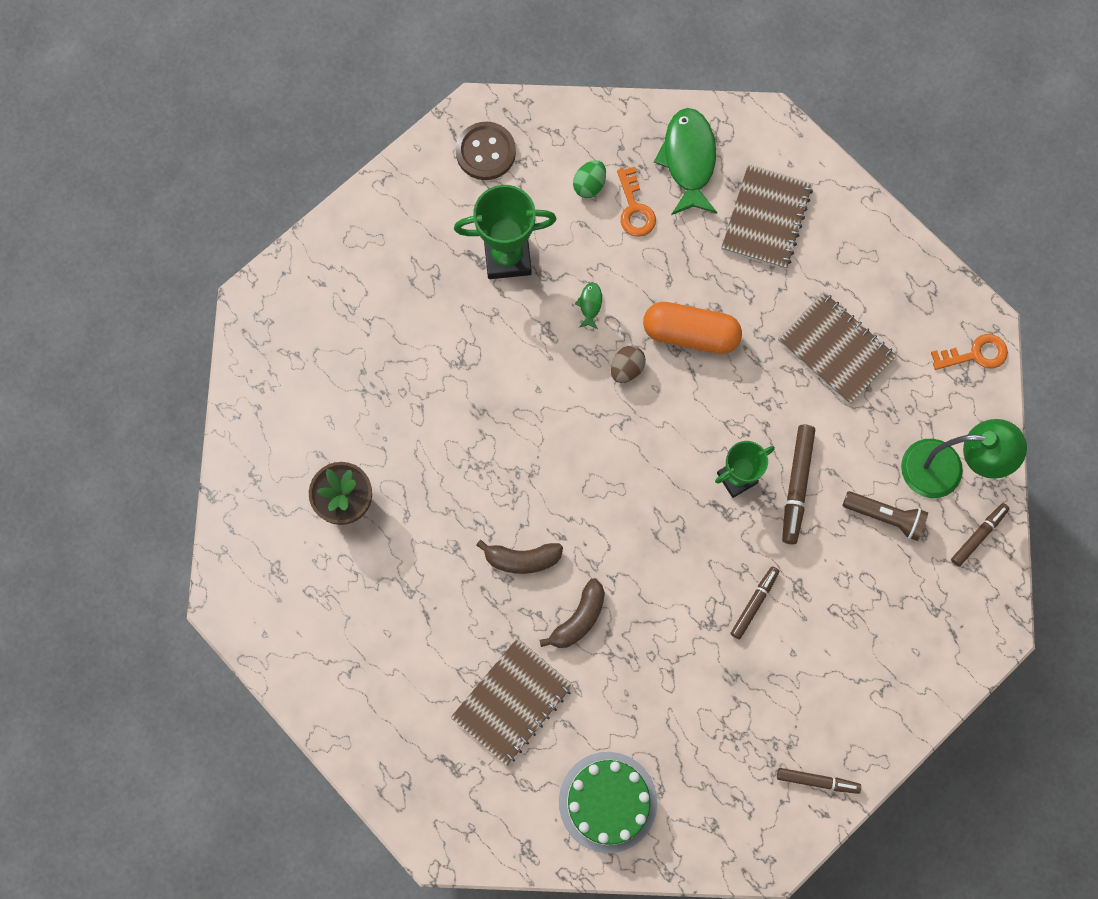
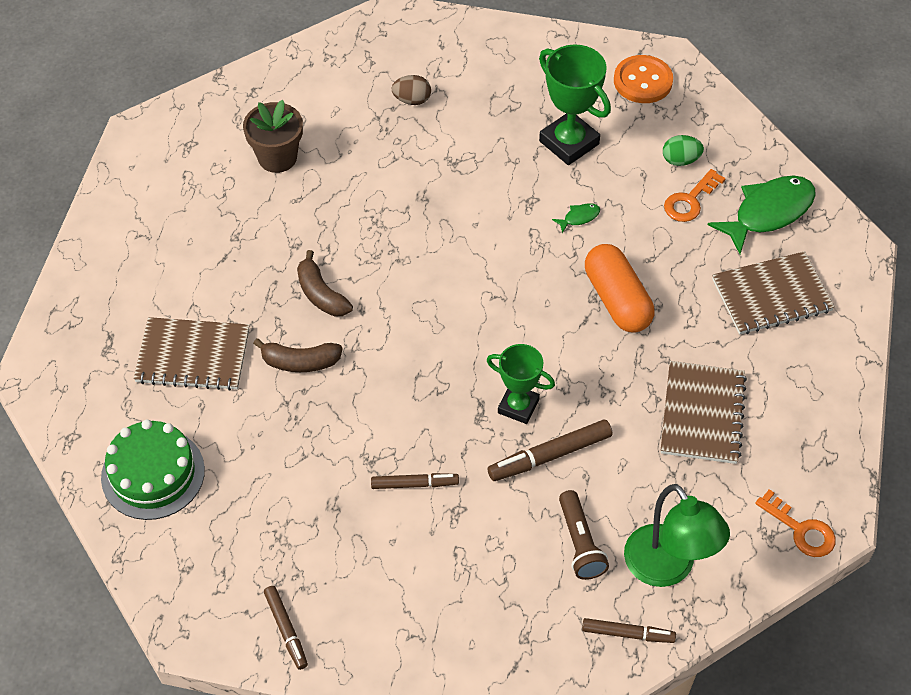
camera: 55 degrees right, 20 degrees down
(485, 152) = (643, 81): brown button -> orange button
(626, 369) = (546, 273): brown egg -> brown egg (412, 100)

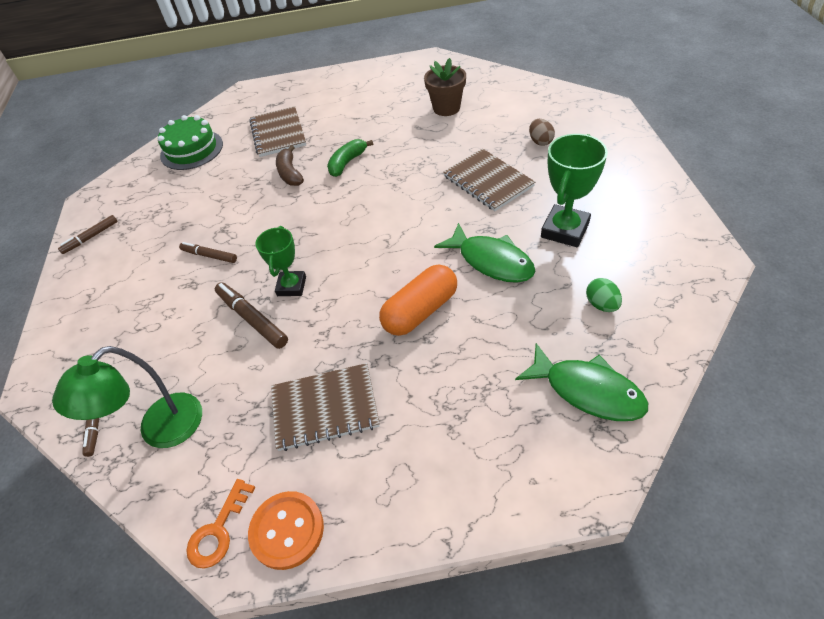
camera: 75 degrees right, 5 degrees down
(321, 294) = (347, 163): brown banana -> green banana
(414, 484) = (209, 256): brown marker -> brown marker turned 135 degrees clockwise
(579, 217) = (491, 261): green fish -> green fish, size x2.40
(580, 543) = (176, 363): brown flashlight -> none
(643, 81) = (672, 251): orange button -> orange button (287, 530)
(690, 200) = (559, 326): orange key -> none
(771, 295) = (486, 423): brown notebook -> brown notebook (488, 181)

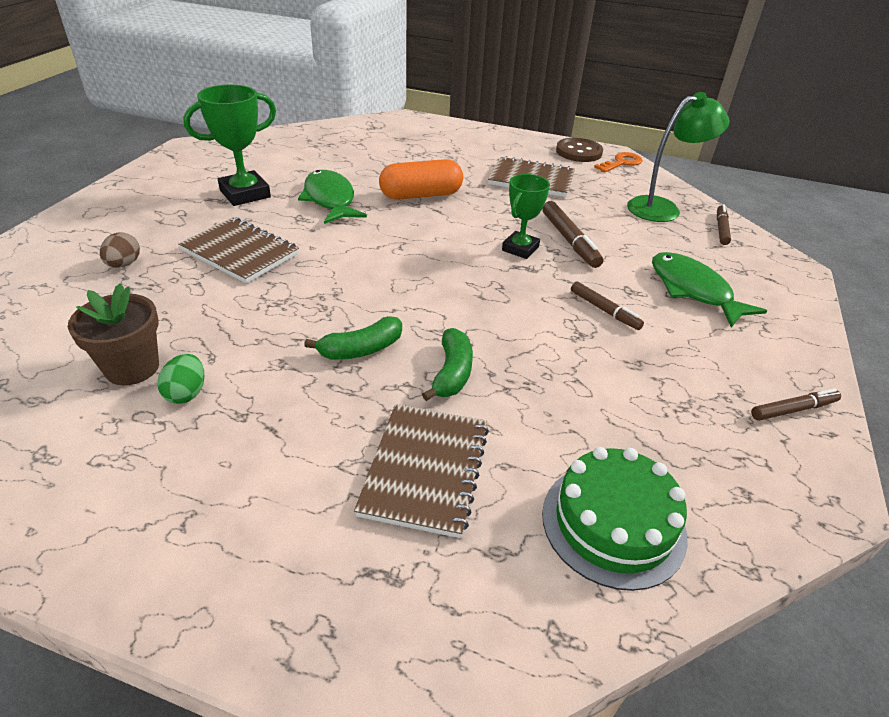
camera: 160 degrees left, 10 degrees down
(287, 530) = (579, 152): orange button -> brown button
(290, 173) = (452, 373): brown banana -> green banana
(488, 181) = (240, 252): brown notebook -> brown notebook turned 45 degrees counterclockwise
(587, 390) = (361, 136): green fish -> green fish (693, 290)
(601, 305) = (295, 156): green egg -> green egg (186, 393)

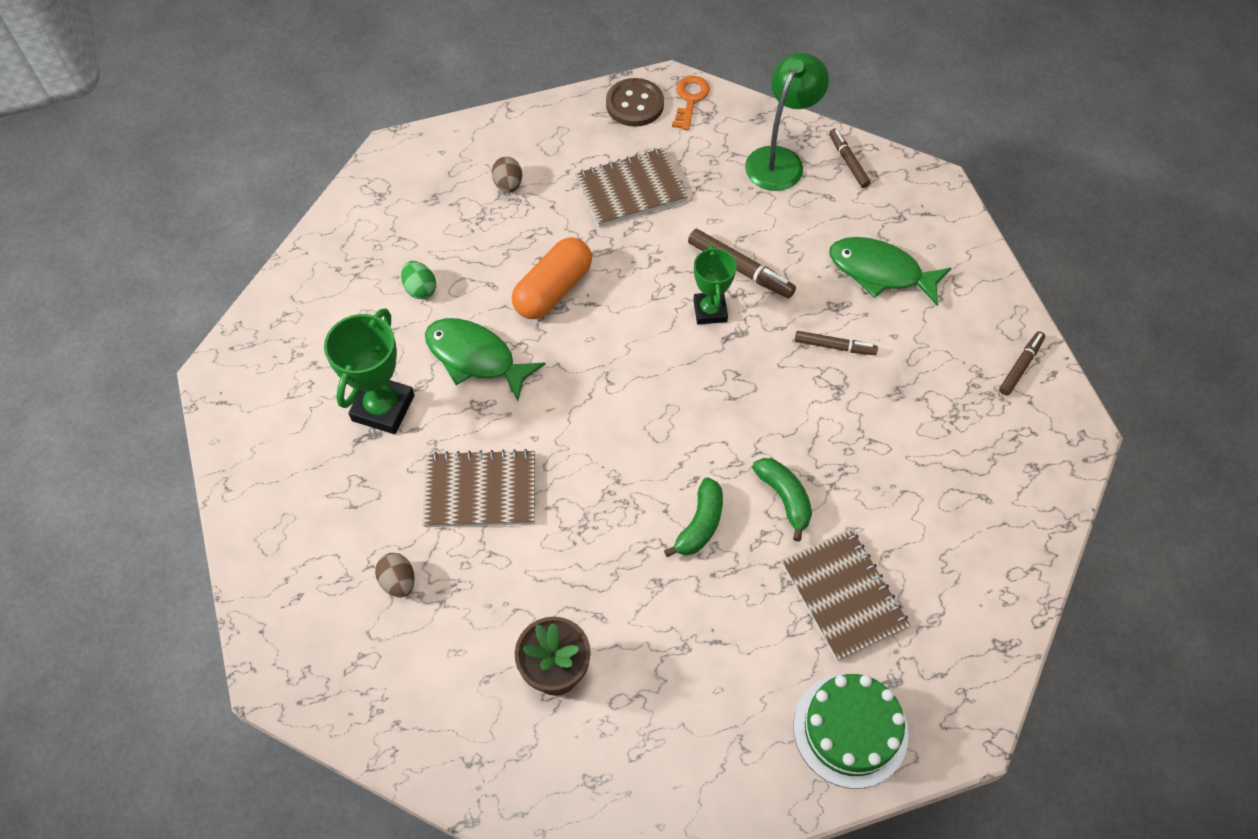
camera: 35 degrees left, 20 degrees up
(186, 393) = (624, 660): green egg -> green egg (420, 289)
(453, 150) = (508, 185): none -> brown egg
(613, 523) = (979, 549): green cake -> green cake (850, 730)

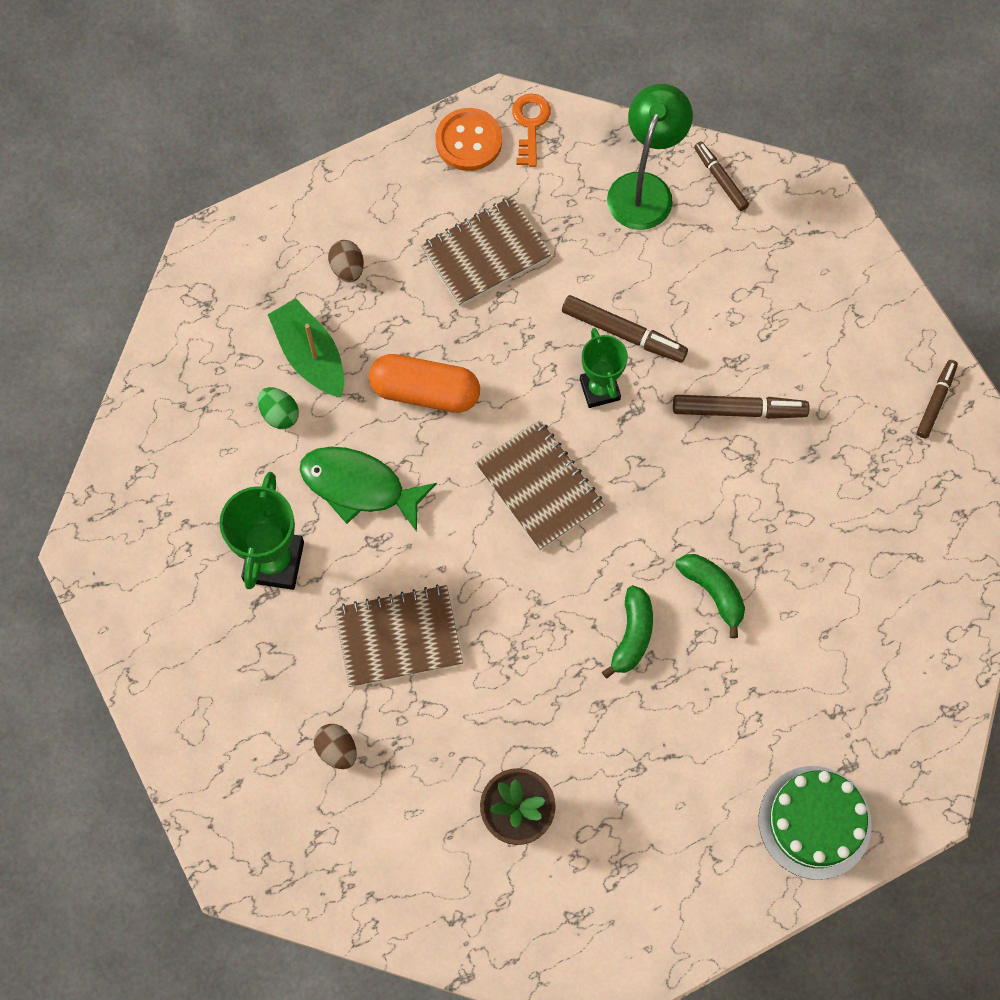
camera: 10 degrees left, 10 degrees up
(459, 247) = (310, 356): none -> green boat
(553, 290) = (425, 392): orange capsule -> orange capsule turned 75 degrees clockwise
(634, 104) = (469, 141): brown button -> orange button
(834, 346) = (738, 410): brown marker -> brown marker, size x1.52
(843, 595) = (788, 686): brown notebook -> brown notebook (539, 486)
(880, 272) = (774, 312): green fish -> none

